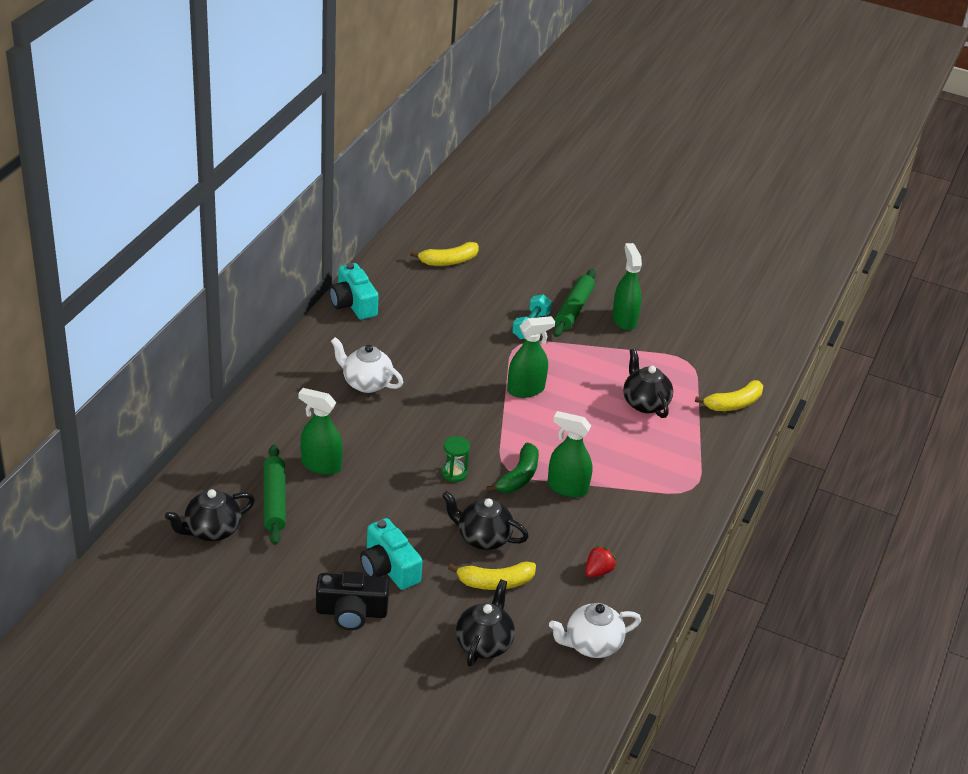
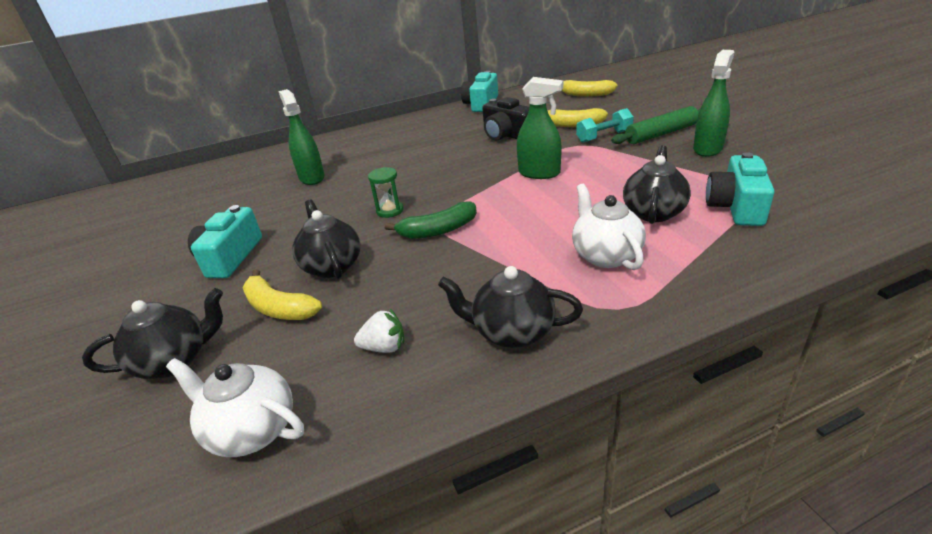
camera: 50 degrees right, 5 degrees down
(212, 530) = (188, 192): black teapot -> black teapot (512, 332)
(274, 500) = (249, 188): green rolling pin -> none
(351, 612) = (150, 278): black camera -> black camera (506, 135)
(366, 383) = (421, 142): white teapot -> white teapot (605, 255)
(567, 488) = (470, 255): green spray bottle -> none
(598, 571) = (384, 347): red strawberry -> white strawberry
(689, 380) = (736, 207): none -> turquoise camera
(733, 404) = (779, 242): yellow banana -> yellow banana (572, 125)

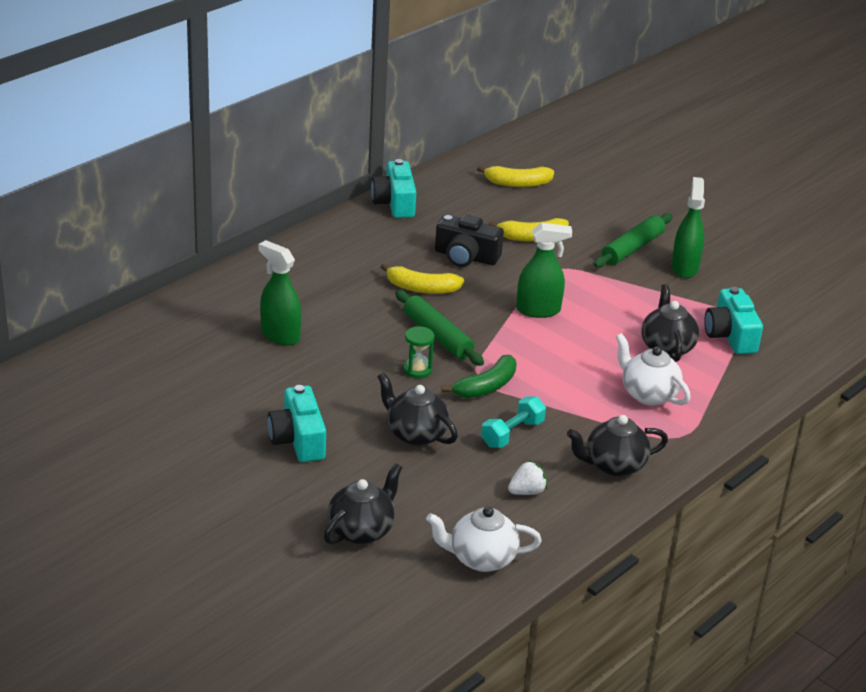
camera: 30 degrees left, 0 degrees up
(279, 308) = (405, 477): yellow banana -> yellow banana (421, 288)
(433, 186) = (437, 336): none -> green rolling pin
(604, 136) = (576, 255): turquoise dumbbell -> turquoise dumbbell (512, 434)

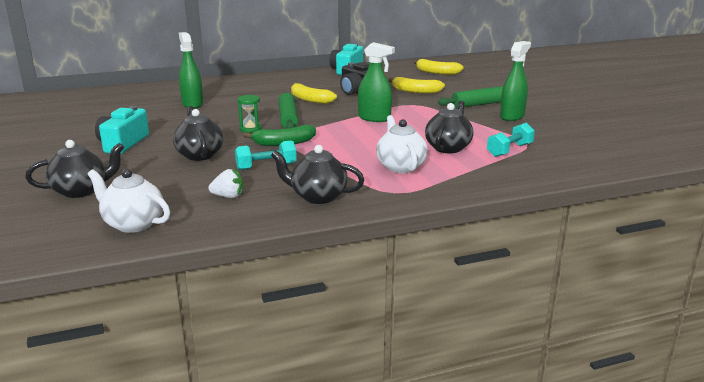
camera: 30 degrees right, 10 degrees down
(730, 335) = (509, 150): turquoise camera -> turquoise dumbbell

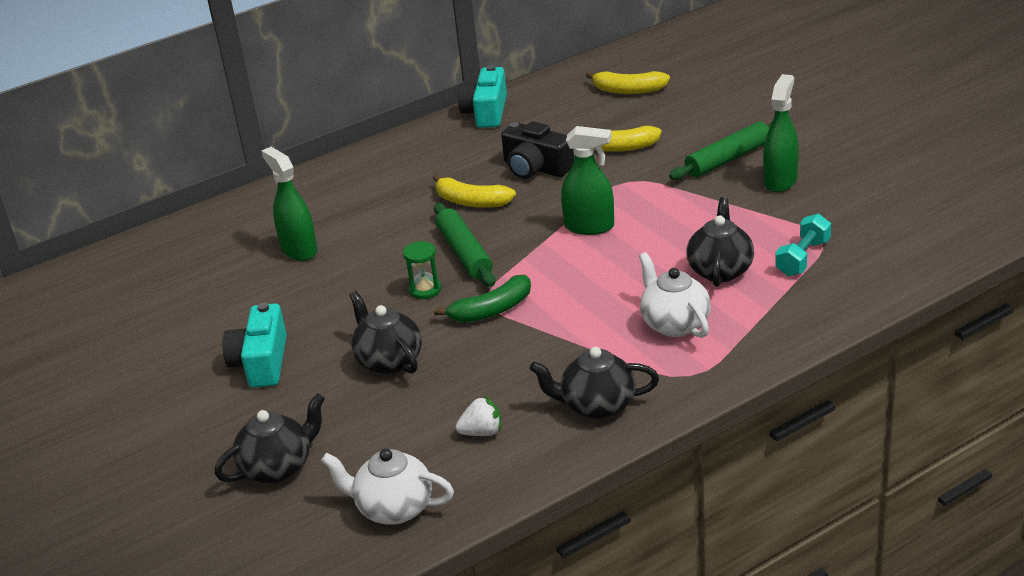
camera: 10 degrees left, 10 degrees up
(266, 167) = (496, 364): turquoise dumbbell -> none

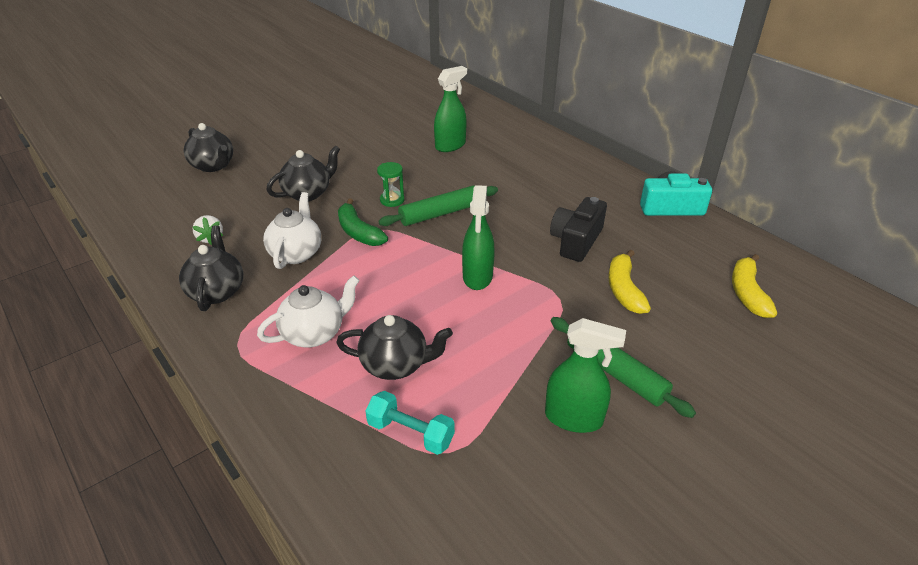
camera: 80 degrees right, 5 degrees up
(261, 362) = (322, 148): turquoise camera -> none
(393, 508) = (151, 210): white teapot -> white teapot (296, 253)
(471, 202) = (517, 211): yellow banana -> none

